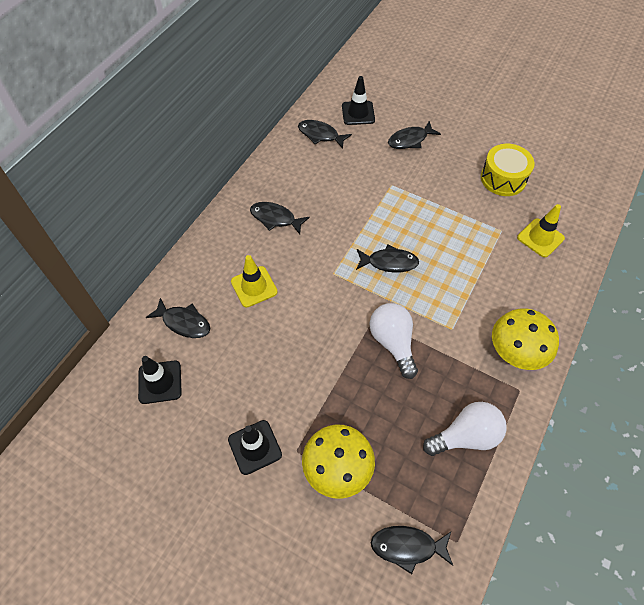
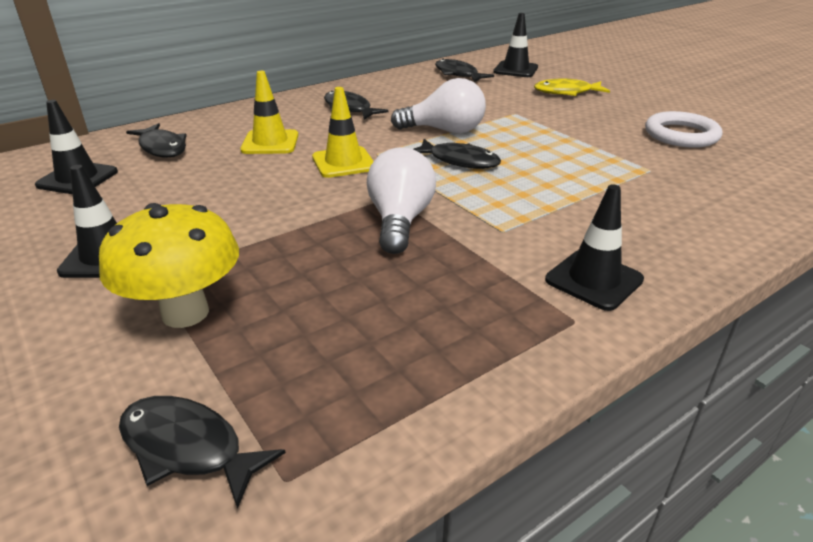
camera: 25 degrees right, 25 degrees down
(410, 140) = (566, 92): black fish -> yellow fish
(466, 436) = (430, 343): white light bulb -> white light bulb (444, 131)
(503, 178) = (681, 135): yellow drum -> white ring
(514, 354) = (594, 280): yellow mushroom -> black traffic cone
(540, 238) = (713, 187): yellow traffic cone -> yellow traffic cone (343, 162)

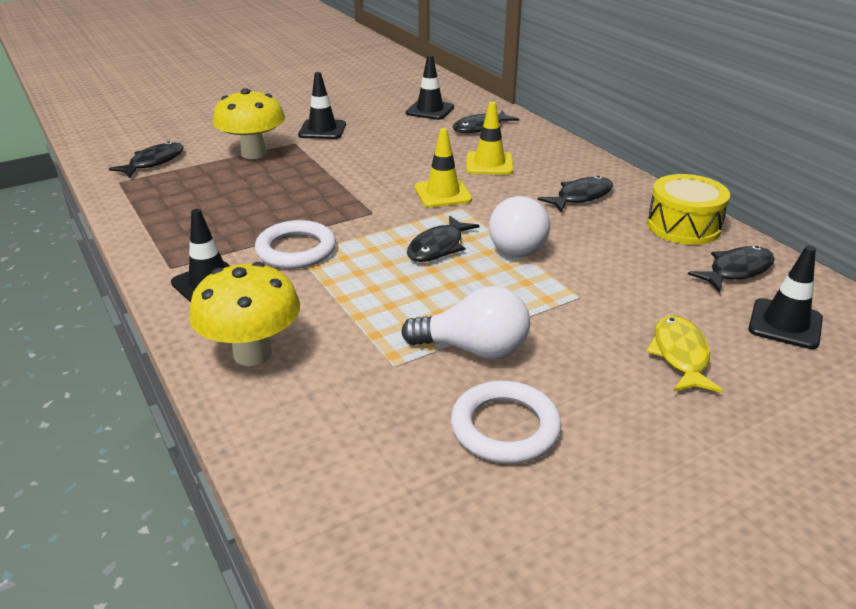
camera: 95 degrees right, 0 degrees up
(398, 82) = (683, 226): none -> yellow drum
(400, 221) = (330, 214): white light bulb -> white light bulb (474, 349)
(493, 233) = (296, 250): none -> white ring
(691, 232) = (252, 353): none -> yellow mushroom

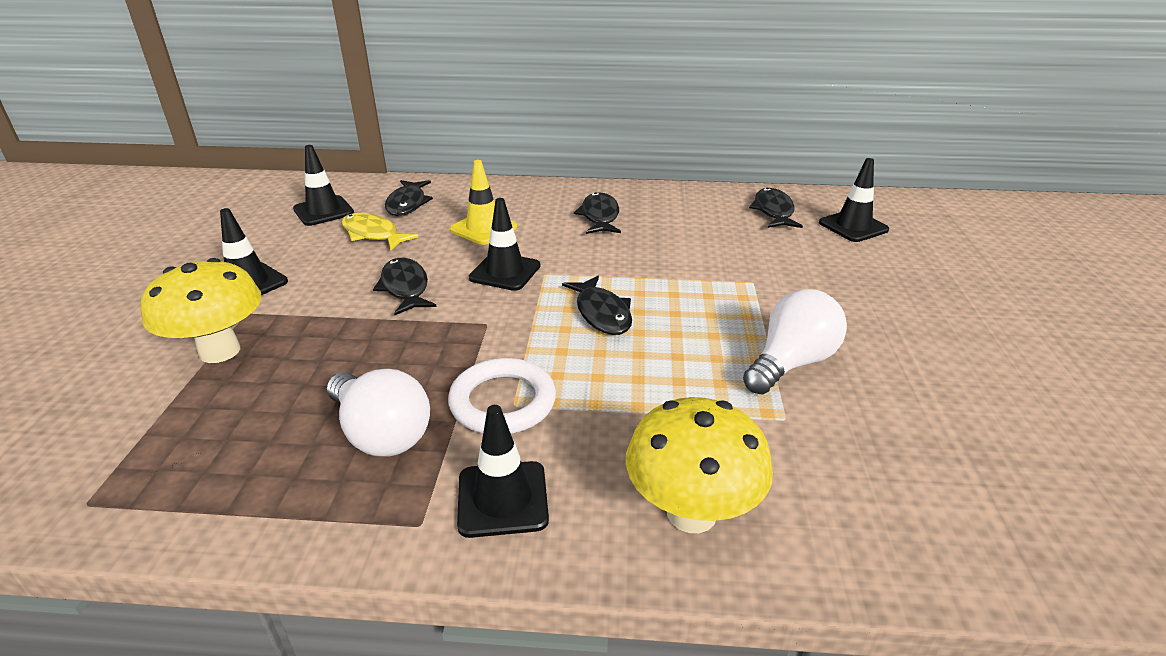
camera: 55 degrees left, 0 degrees up
(153, 162) = (85, 447): black fish -> black fish (405, 288)
(442, 194) = (505, 272): yellow traffic cone -> black traffic cone
(505, 427) = (916, 394): white ring -> none
(518, 245) = (645, 274): white light bulb -> white light bulb (381, 433)
(680, 355) = (864, 278): yellow fish -> yellow fish (373, 234)
(683, 226) = (694, 201): yellow drum -> none

